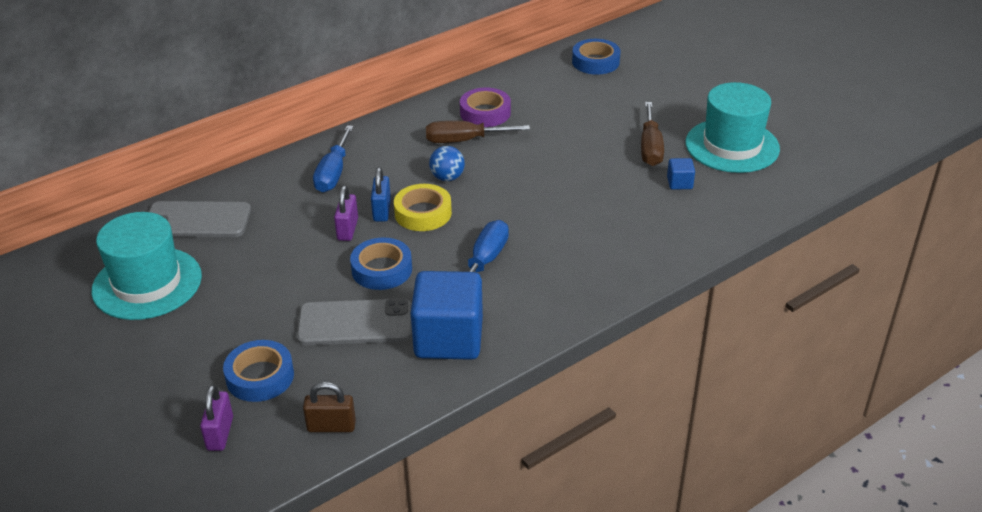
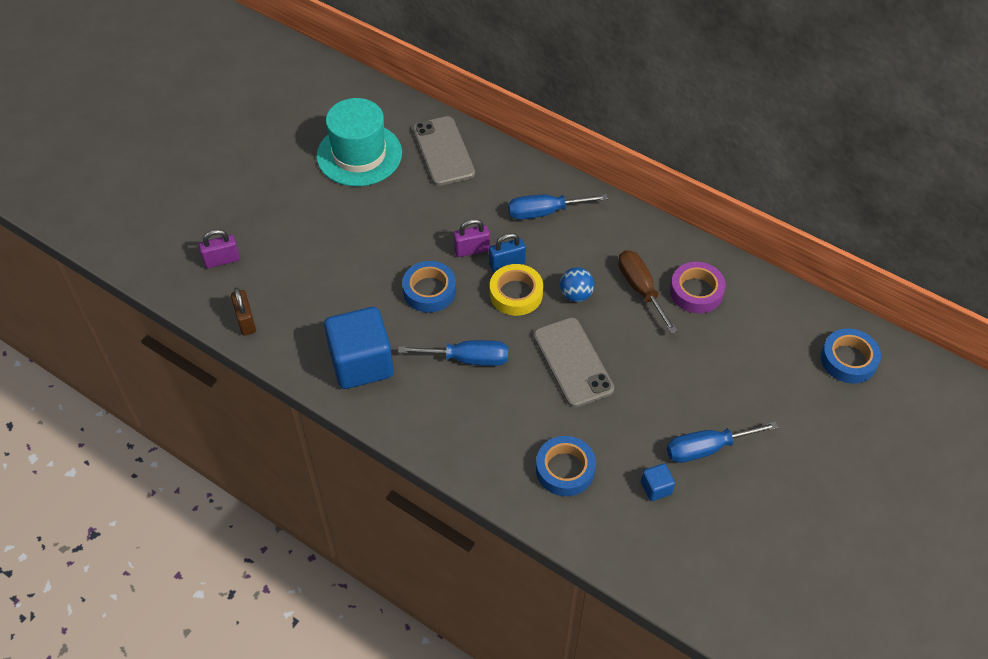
camera: 70 degrees right, 15 degrees up
(260, 376) = (283, 260): blue tape -> blue tape (565, 469)
(355, 323) = (359, 296): grey phone -> grey phone (573, 362)
(650, 148) = (707, 448): brown screwdriver -> blue screwdriver
(732, 146) = (750, 525): turquoise hat -> none

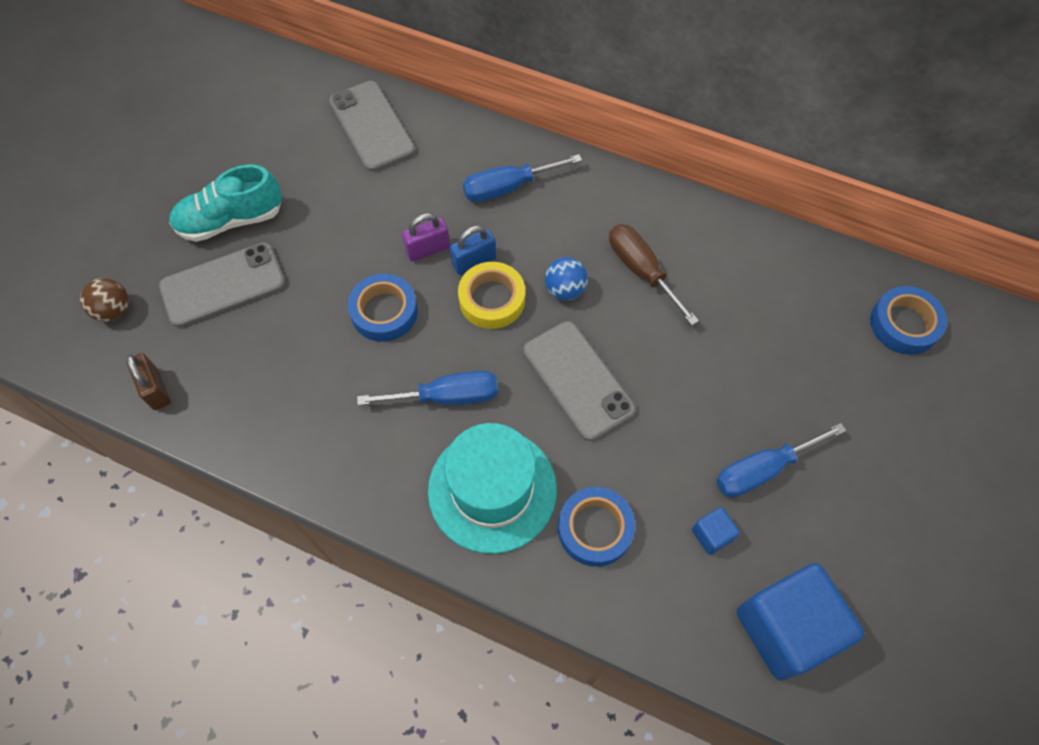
camera: 10 degrees left, 10 degrees up
(222, 260) = (114, 310): purple padlock -> brown ball
(307, 254) = (223, 285): none -> grey phone
(321, 207) = (231, 220): none -> turquoise shoe
(359, 154) = (269, 144): turquoise hat -> turquoise hat (492, 490)
(361, 363) = (314, 424): blue cube -> blue cube (785, 628)
(696, 291) = (708, 263): purple tape -> none

